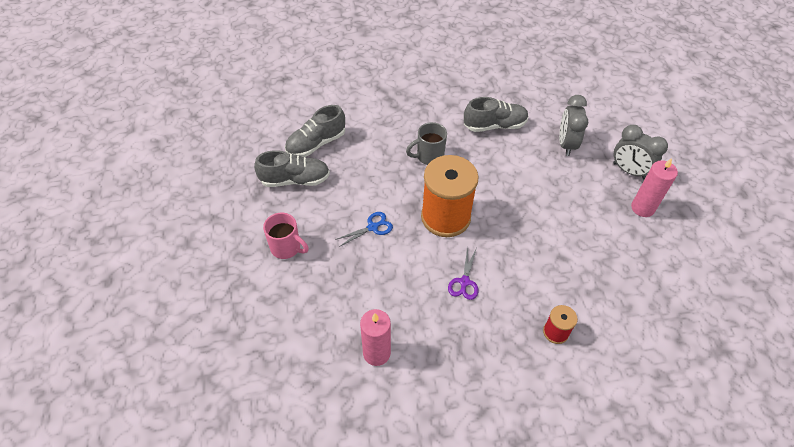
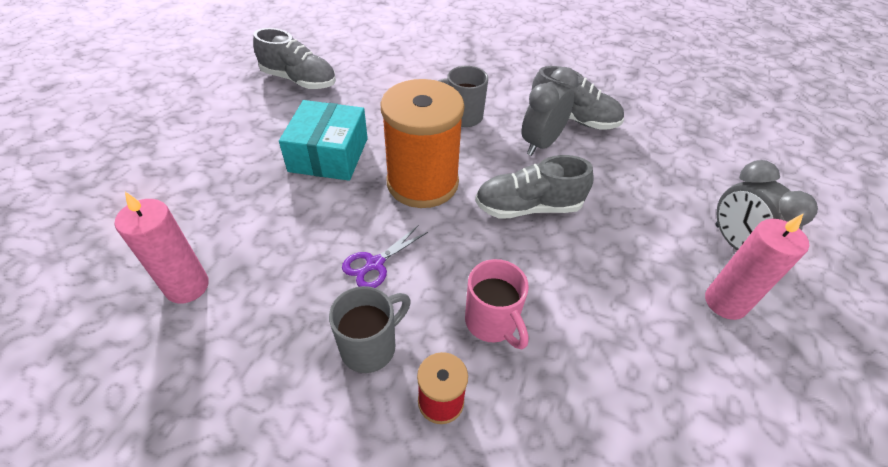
camera: 30 degrees right, 5 degrees down
(287, 248) = (222, 133): pink mug -> pink mug (492, 323)
(316, 144) = (353, 60): grey shoe -> grey shoe (528, 207)
(372, 227) = (329, 155): blue scissors -> turquoise box
(502, 326) = (370, 346): none -> grey mug
(566, 144) = (658, 175): grey clock -> grey clock (541, 144)

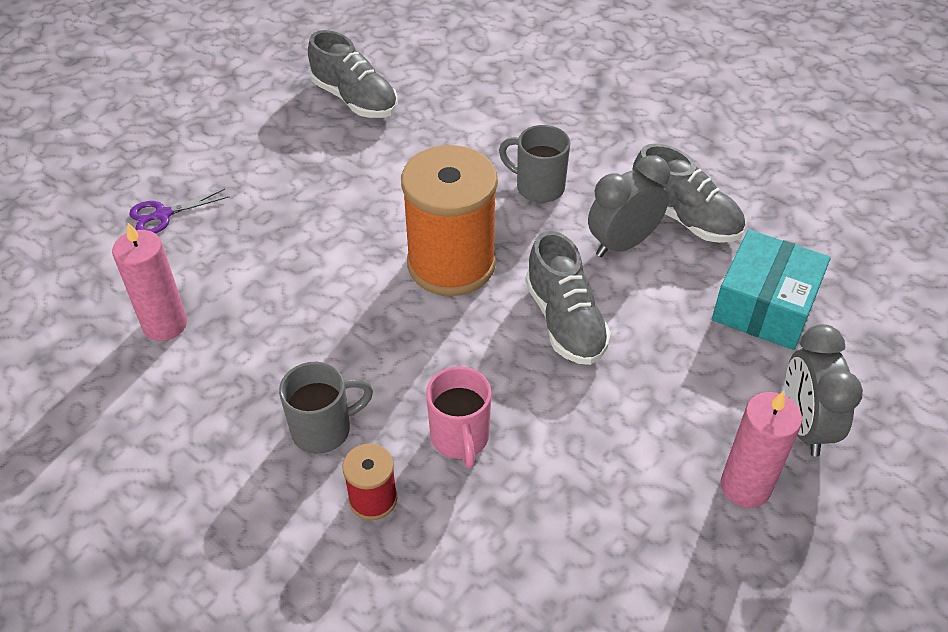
camera: 20 degrees right, 0 degrees up
(329, 155) = (356, 206): turquoise box -> turquoise box (765, 306)
(375, 264) = (361, 346): purple scissors -> purple scissors (163, 215)
(528, 207) = (565, 321): grey shoe -> grey shoe turned 120 degrees counterclockwise

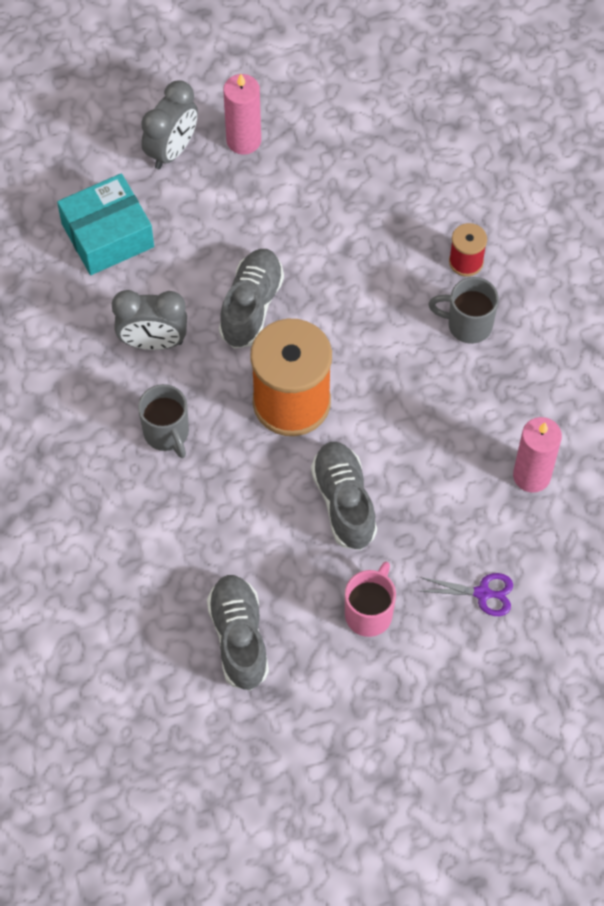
camera: 145 degrees left, 15 degrees up
(460, 438) = (386, 267): pink mug -> pink mug (369, 612)
(684, 218) = (86, 335): grey shoe -> grey shoe (344, 502)

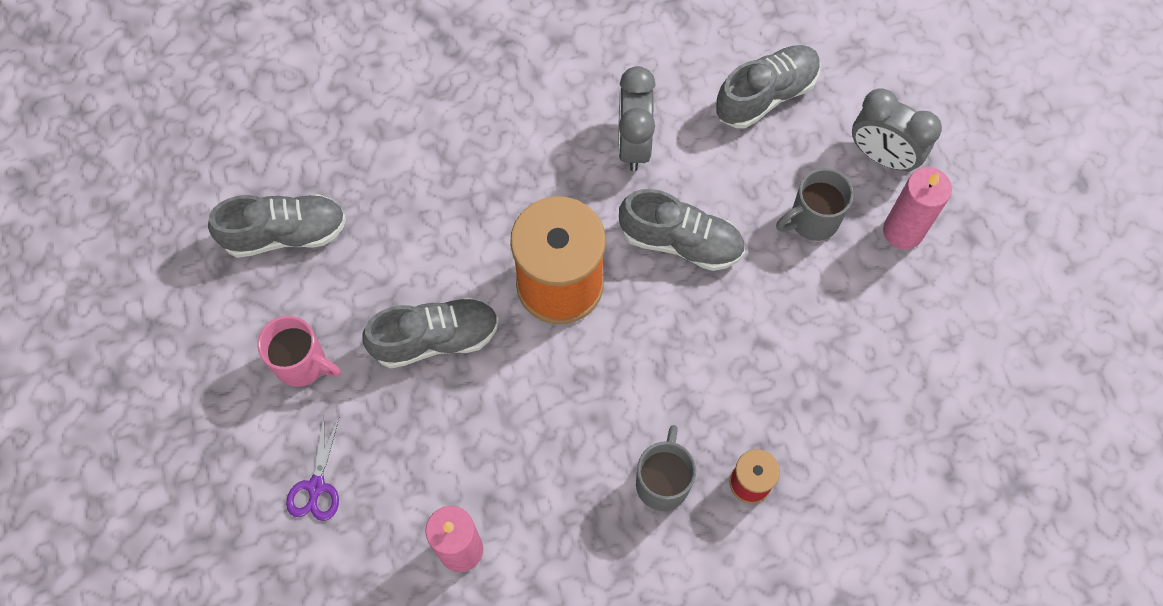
camera: 90 degrees right, 5 degrees up
(107, 235) = (766, 95): turquoise box -> grey shoe
(167, 434) = (523, 160): grey mug -> grey mug (812, 220)

